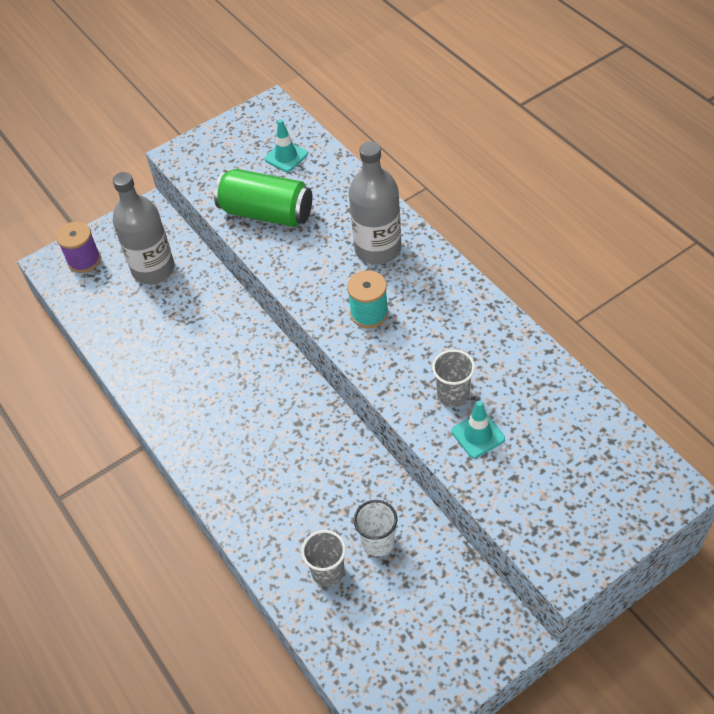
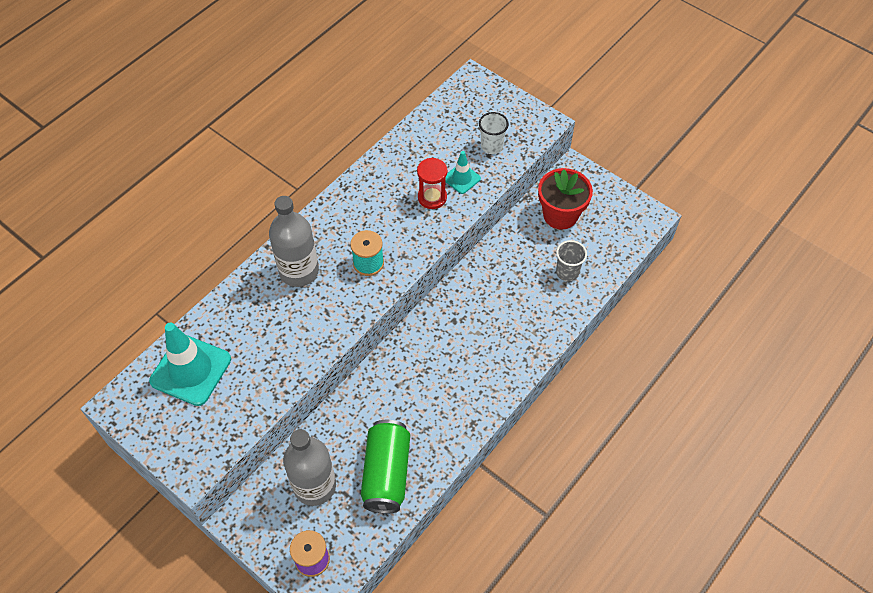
camera: 110 degrees left, 5 degrees up
(266, 213) = (267, 367): green can -> green can (386, 473)
(286, 157) = (191, 370): turquoise traffic cone -> turquoise traffic cone, size x1.93
(378, 542) = (536, 248): white cup -> white cup (491, 146)
(428, 590) = (560, 215): none -> red flower pot
(453, 395) = (432, 197): grey cup -> red hourglass

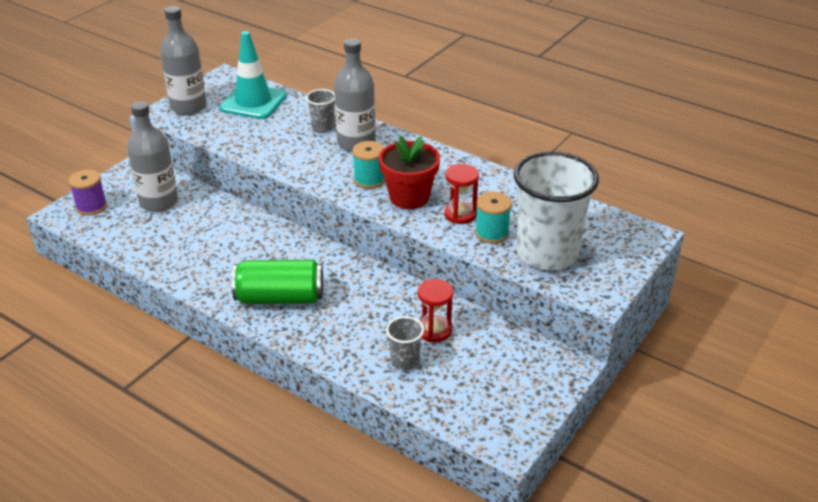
camera: 85 degrees right, 20 degrees down
(184, 440) = (188, 107): none -> grey bottle
(262, 300) = (323, 127): none -> grey cup
(386, 473) = (163, 241): green can -> green can (280, 298)
(461, 178) = (492, 233): turquoise traffic cone -> turquoise spool
(491, 146) = (547, 253): white cup -> white cup, size x2.26
(532, 249) = (434, 330): none -> red hourglass
(560, 215) = (491, 354): red flower pot -> red flower pot (409, 197)

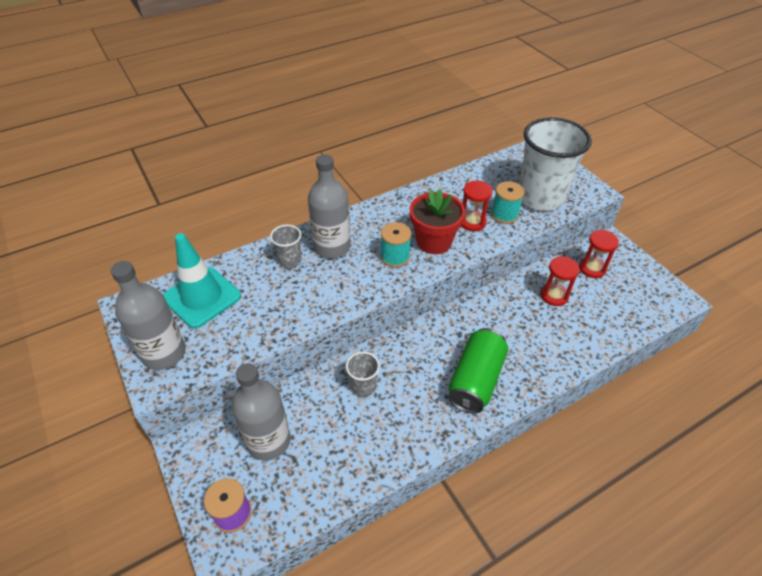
camera: 65 degrees left, 10 degrees up
(405, 361) = (583, 324): grey cup -> grey cup (363, 386)
(504, 354) = (592, 268): none -> red hourglass

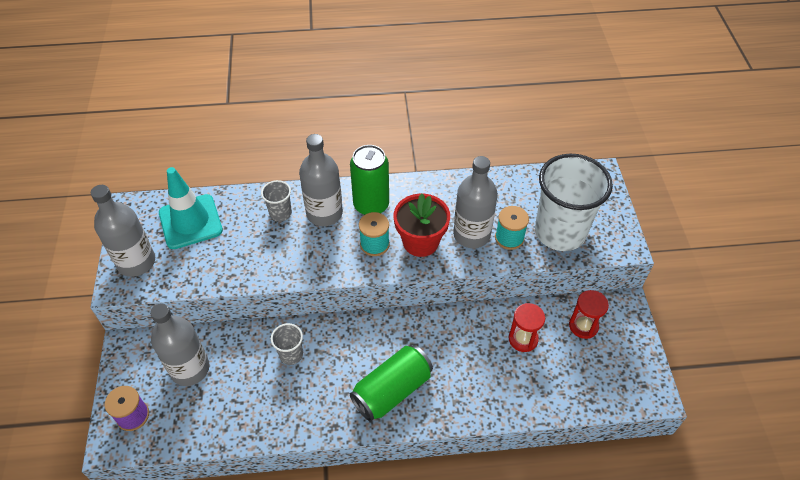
camera: 25 degrees right, 5 degrees up
(370, 227) = (371, 205): none -> green can
(472, 222) = (471, 234): red hourglass -> grey bottle

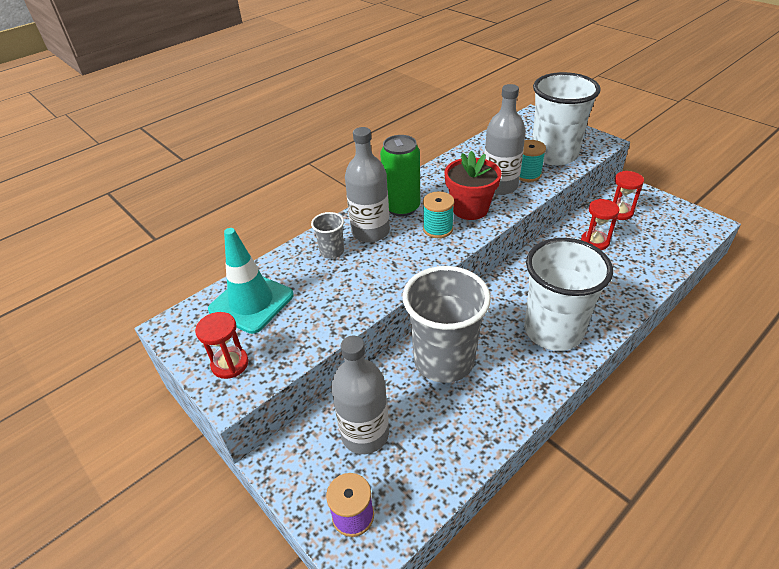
camera: 35 degrees left, 10 degrees down
(136, 262) = (230, 364): grey bottle -> red hourglass
(291, 354) = (444, 360): grey cup -> grey cup, size x2.26
(392, 390) = (553, 330): green can -> white cup

